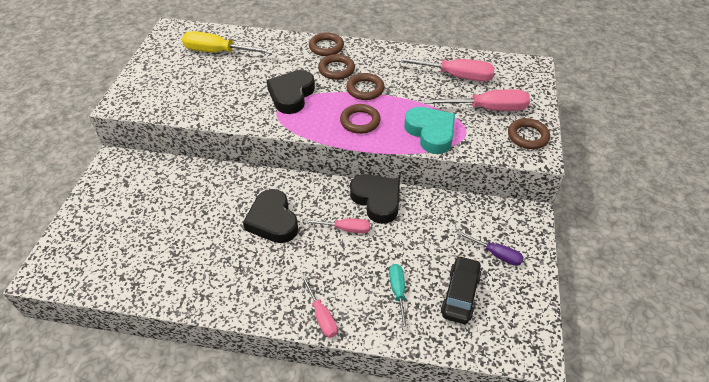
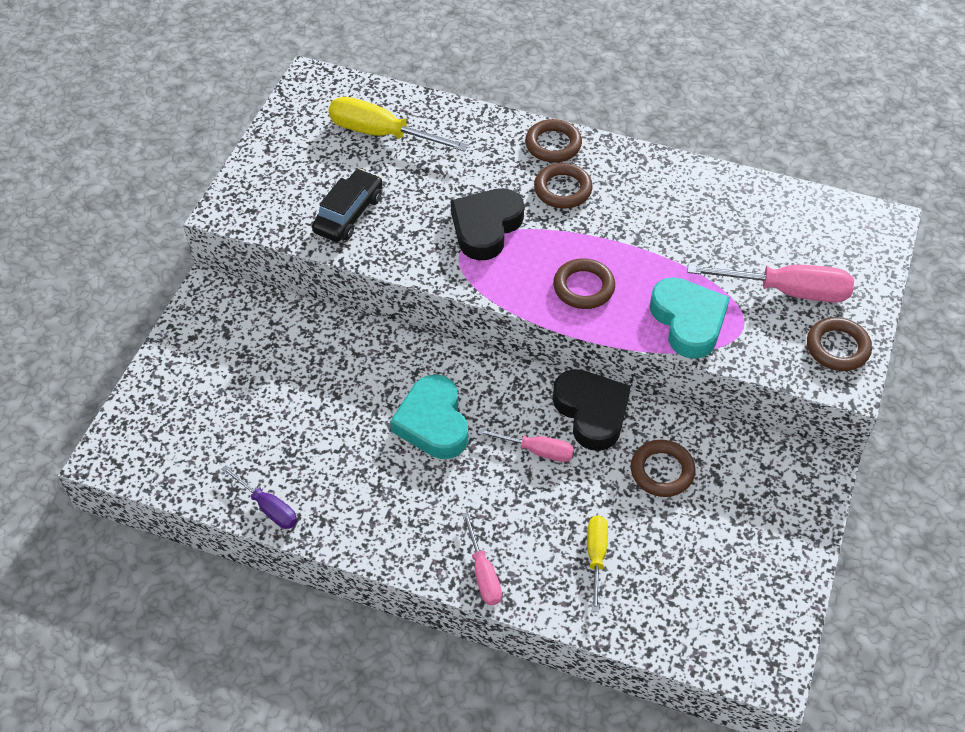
camera: 10 degrees right, 5 degrees up
(273, 220) = (433, 422): black heart -> turquoise heart
(365, 89) = (601, 231): brown ring -> brown ring (662, 471)
(398, 292) = (596, 556): turquoise screwdriver -> yellow screwdriver
(455, 76) = (750, 225): pink screwdriver -> none
(460, 294) = (684, 573): black car -> black car (349, 214)
(496, 254) = (751, 522): purple screwdriver -> purple screwdriver (268, 507)

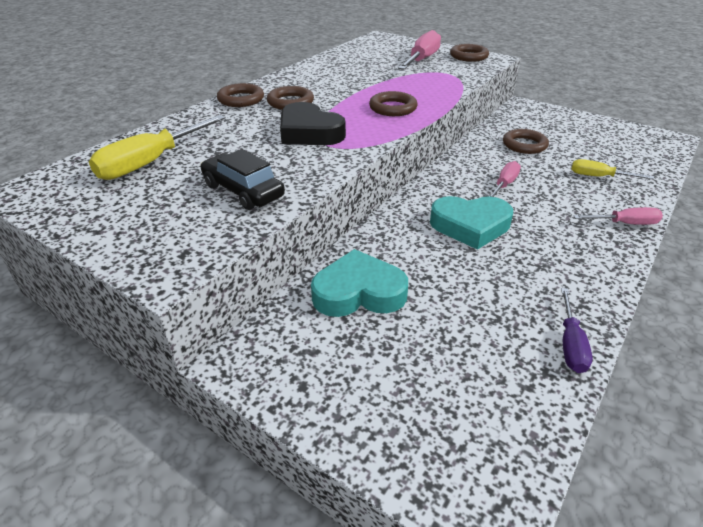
camera: 75 degrees left, 15 degrees down
(268, 507) = (570, 344): purple screwdriver -> purple screwdriver turned 135 degrees clockwise
(591, 412) = (471, 160): black heart -> none
(688, 321) = (437, 84): turquoise heart -> turquoise heart (359, 292)

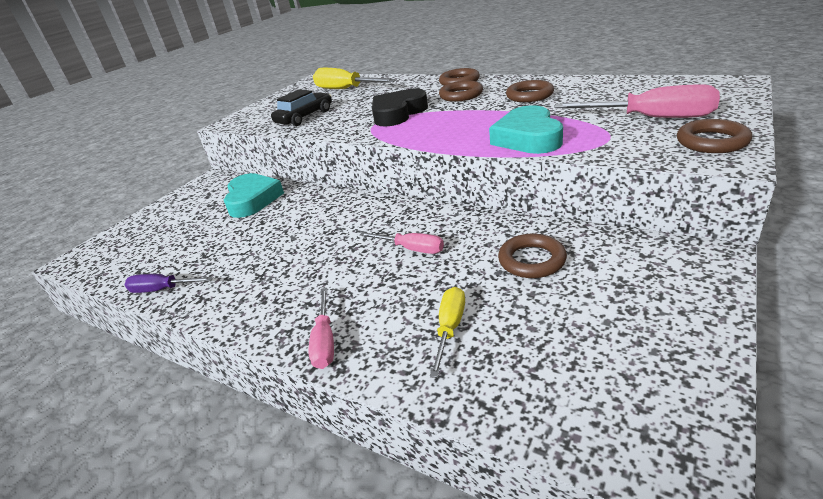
camera: 90 degrees right, 5 degrees down
(393, 108) = (465, 130): brown ring -> brown ring (529, 95)
(470, 226) = (328, 234): turquoise heart -> turquoise heart (528, 138)

